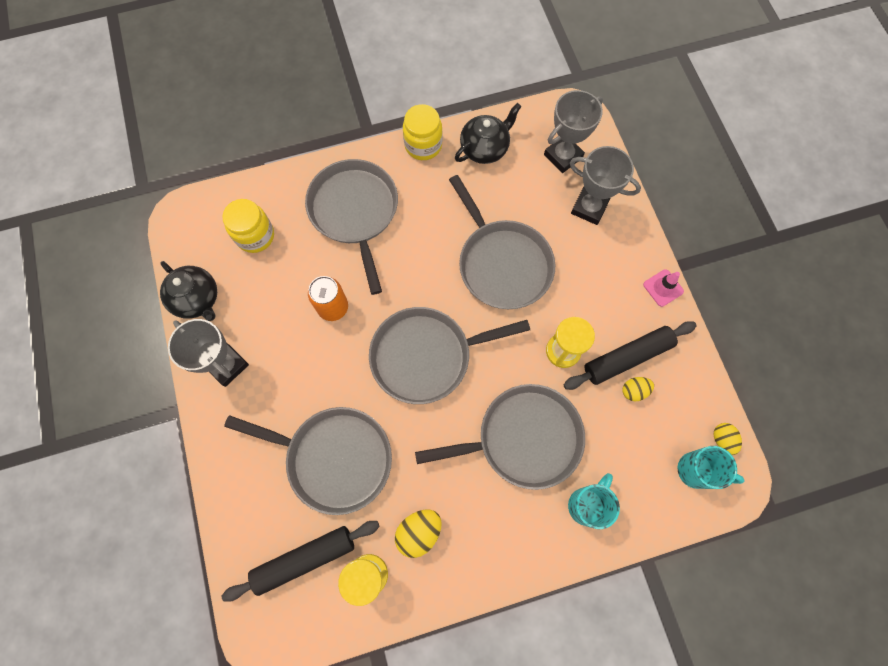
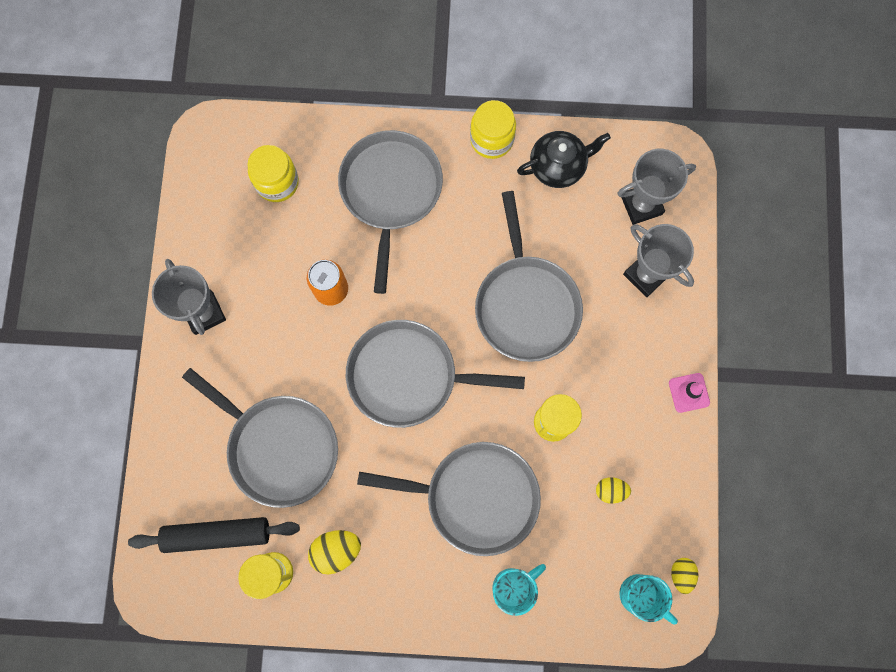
camera: 20 degrees right, 5 degrees up
(197, 299) = (196, 231): black teapot -> none
(627, 357) = (618, 453): black rolling pin -> none

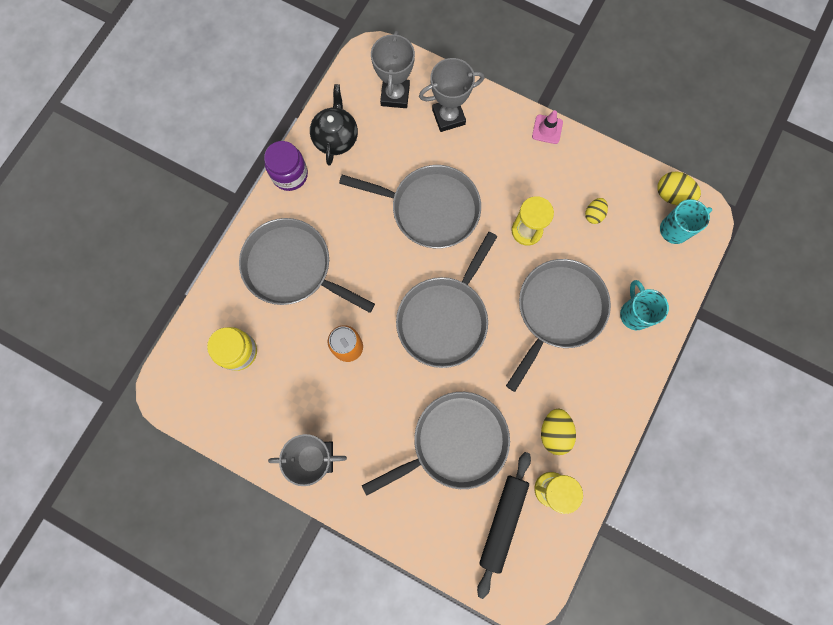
camera: 65 degrees left, 0 degrees up
(491, 139) = (290, 174): yellow jar -> purple jar
(681, 574) = (672, 195): yellow egg -> yellow egg, size x1.54

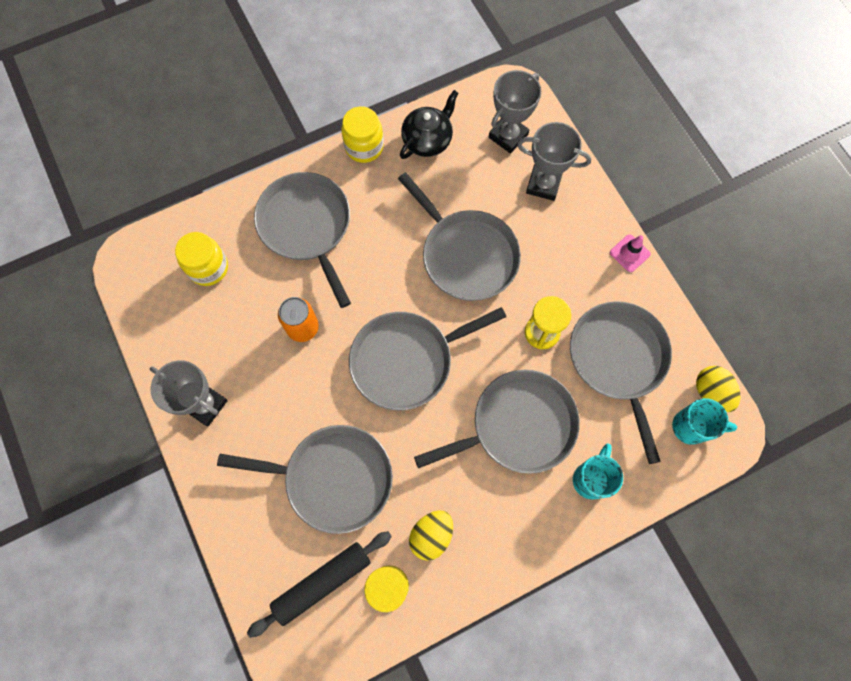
camera: 35 degrees right, 5 degrees down
(290, 174) = (364, 147): purple jar -> yellow jar
(593, 214) = (618, 360): yellow egg -> grey pan

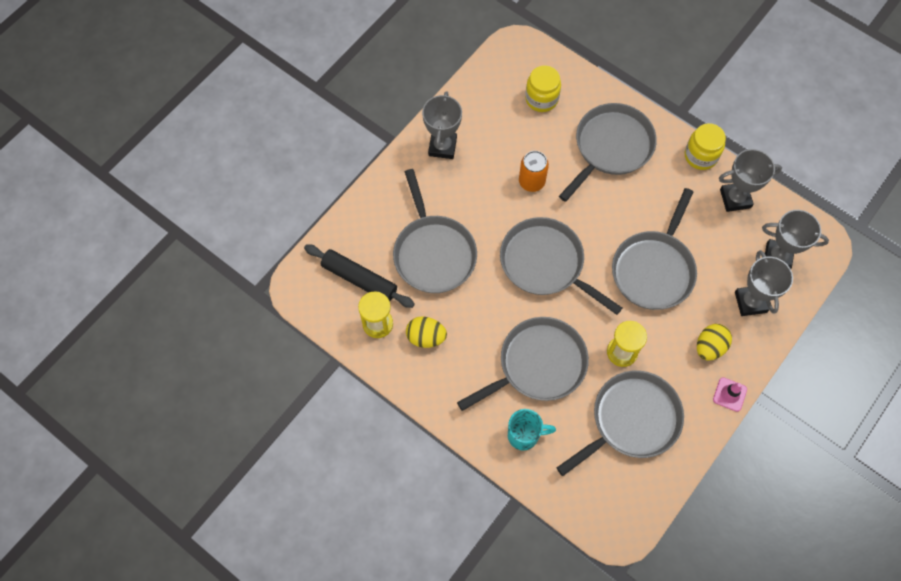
camera: 65 degrees right, 5 degrees down
(427, 140) = (735, 199): black teapot -> grey trophy
(518, 425) = (538, 364): grey pan -> grey pan turned 75 degrees counterclockwise
(691, 427) = (606, 499): turquoise mug -> none
(711, 392) = (644, 505): yellow egg -> yellow egg (709, 347)

